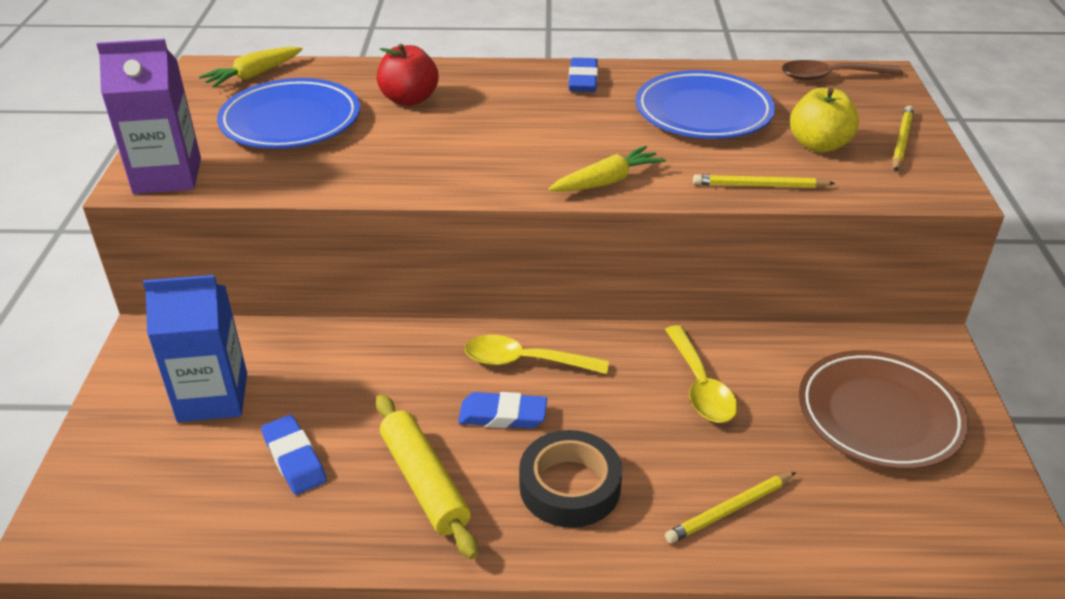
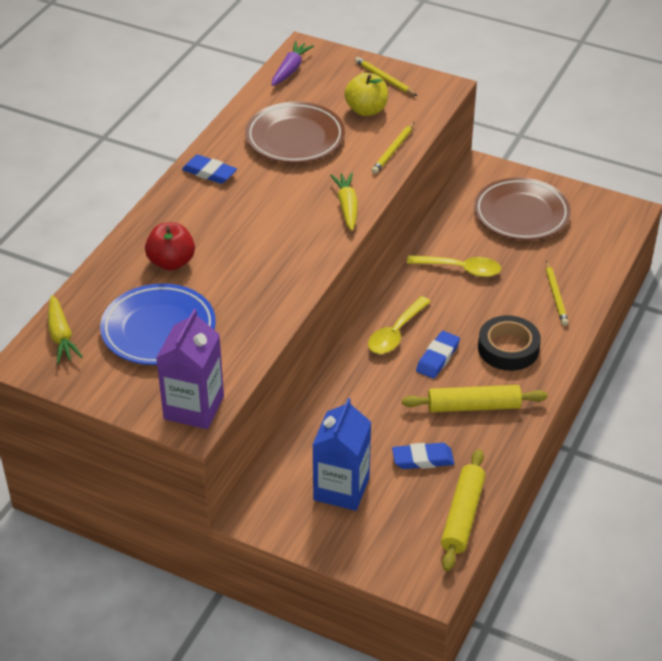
camera: 65 degrees left, 5 degrees up
(195, 534) = (462, 516): none -> yellow rolling pin
(703, 113) = (295, 138): blue plate -> brown plate
(831, 77) = (290, 69): brown spoon -> purple carrot

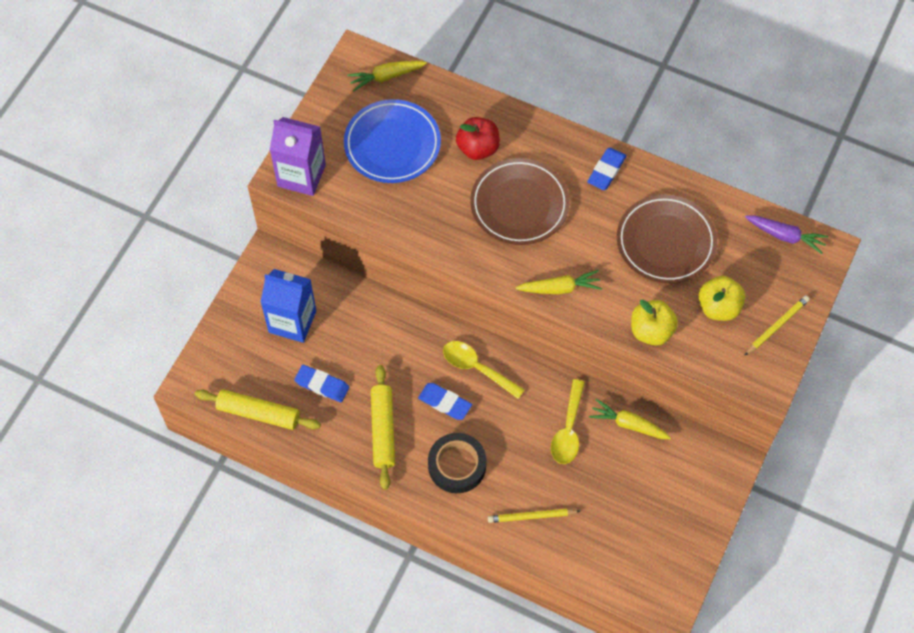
camera: 90 degrees right, 20 degrees up
(393, 150) = (651, 331): yellow pencil -> yellow apple
(422, 459) = (322, 385): blue eraser -> blue eraser turned 60 degrees counterclockwise
(451, 230) = (628, 424): none -> yellow carrot
(521, 214) = (657, 495): brown plate -> brown plate (519, 205)

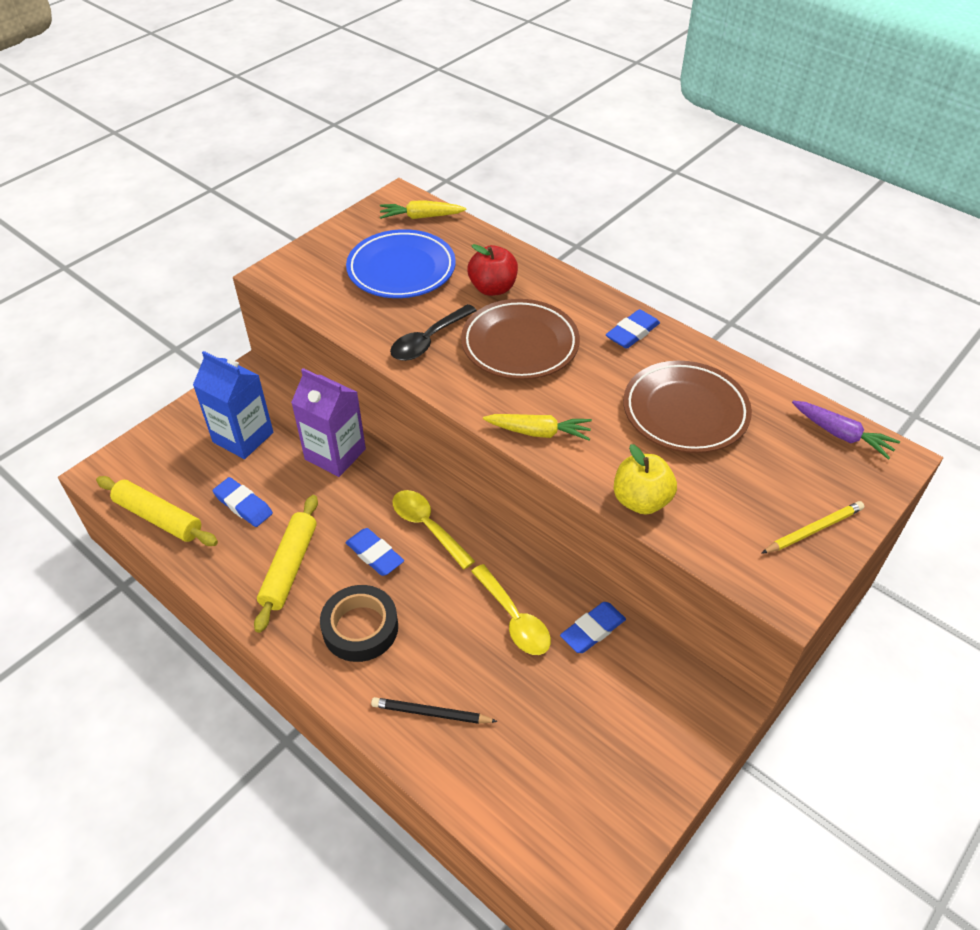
camera: 15 degrees right, 15 degrees down
(301, 175) = (292, 278): purple carton -> purple carton (335, 454)
(443, 218) = (428, 340): none -> black spoon
(531, 516) = (431, 713): yellow pencil -> black pencil
(568, 429) = (514, 619): yellow spoon -> yellow spoon turned 60 degrees counterclockwise
(628, 424) = (592, 630): yellow carrot -> blue eraser
(718, 307) = (737, 493): yellow apple -> none

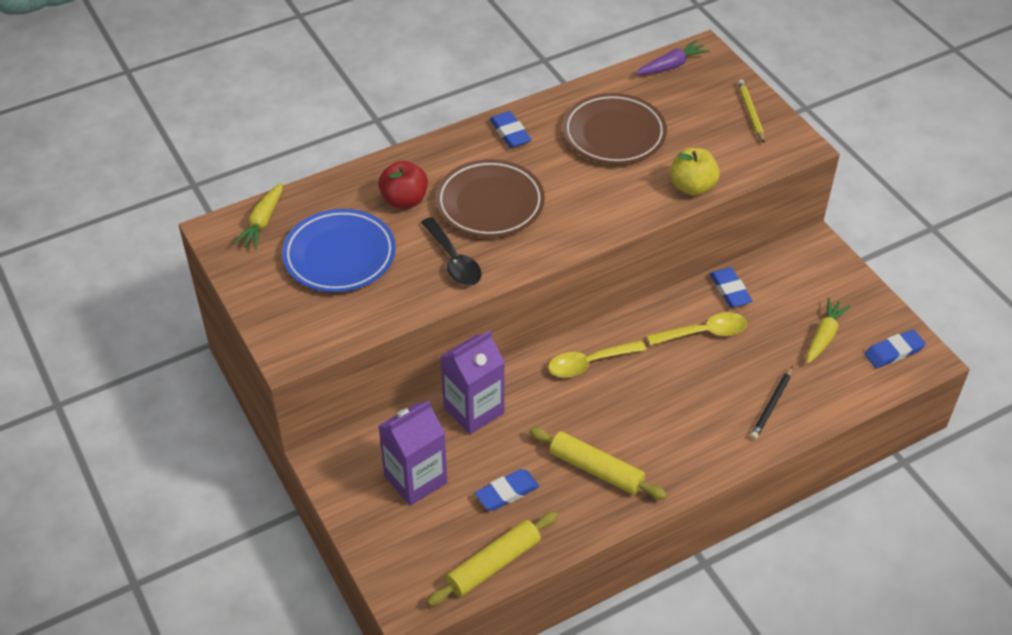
camera: 70 degrees left, 0 degrees up
(243, 437) = (415, 479): blue carton -> purple carton
(360, 628) = (678, 432): black tape -> none
(375, 554) = (606, 406): blue eraser -> blue eraser (893, 352)
(539, 432) = (599, 221): yellow carrot -> yellow carrot (824, 336)

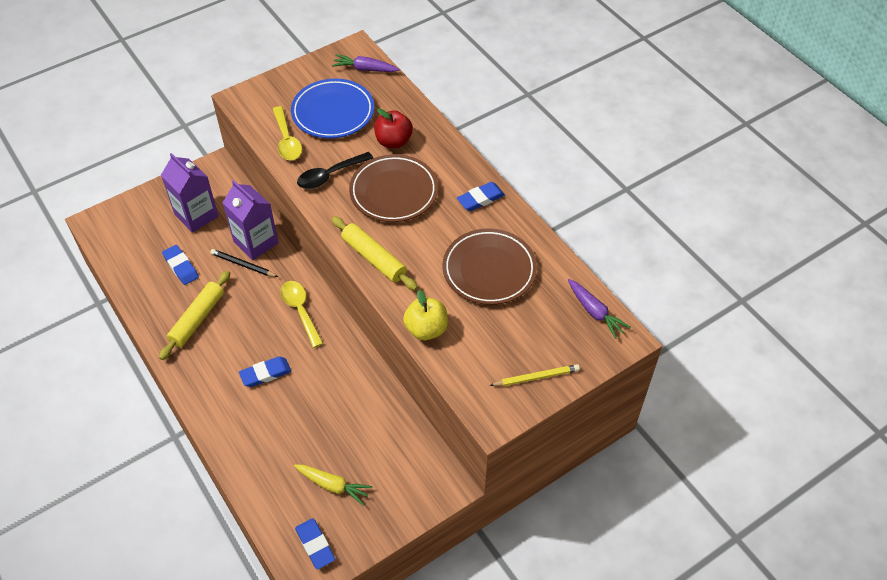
camera: 85 degrees right, 5 degrees up
(262, 222) = (365, 69): yellow carrot -> purple carrot
(493, 564) = (122, 263): yellow rolling pin -> yellow rolling pin (374, 258)
(704, 333) = (334, 390): yellow spoon -> yellow spoon (287, 140)
(730, 290) = (385, 411): blue eraser -> blue eraser (265, 374)
(771, 405) = (255, 440): black pencil -> black pencil (243, 265)

